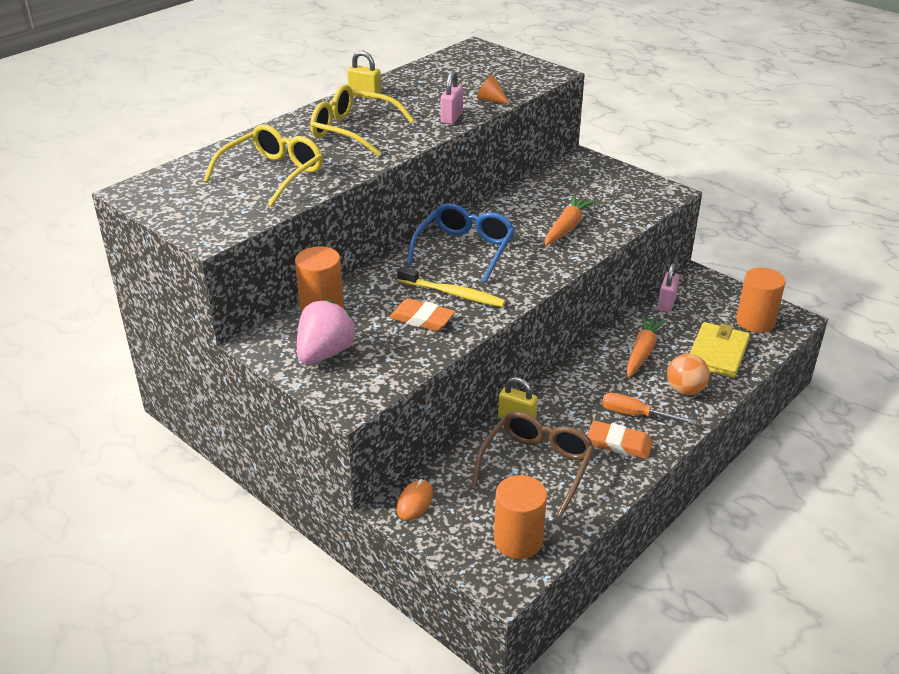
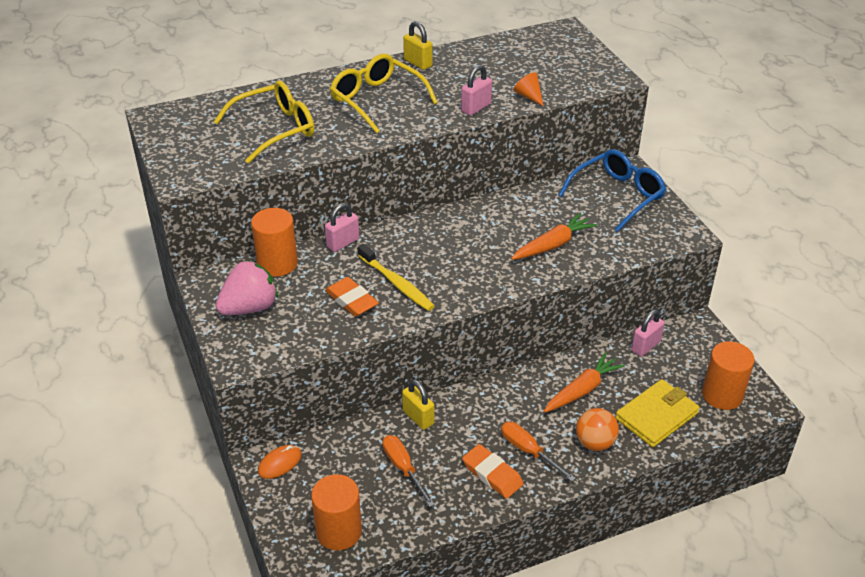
camera: 25 degrees right, 5 degrees up
(373, 275) = (343, 243): none -> pink padlock
(465, 250) = (441, 241): blue glasses -> blue glasses (617, 196)
(536, 466) = (403, 468): brown glasses -> orange screwdriver

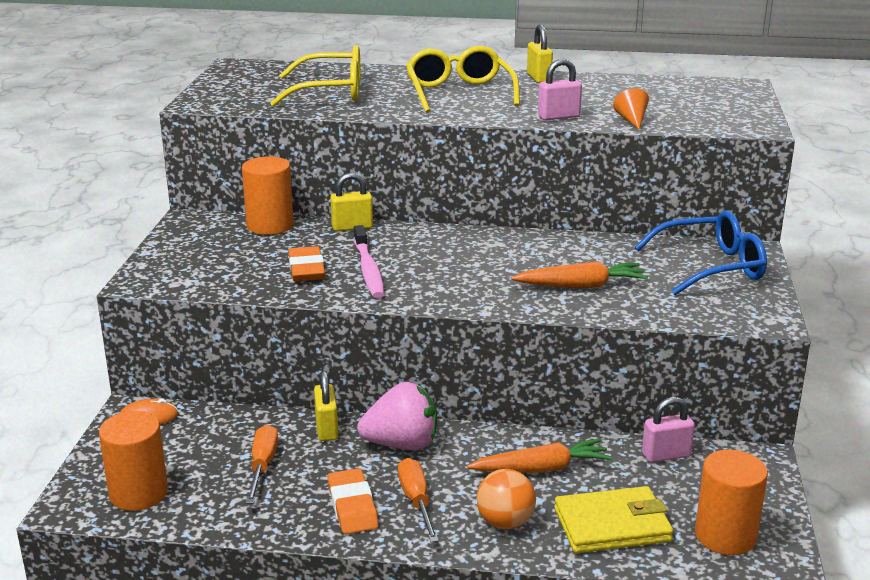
camera: 30 degrees right, 15 degrees down
(250, 308) = (203, 248): pink strawberry -> pink strawberry (402, 444)
(343, 243) = (352, 227): pink padlock -> yellow padlock
(397, 283) = (368, 270): yellow toothbrush -> pink toothbrush

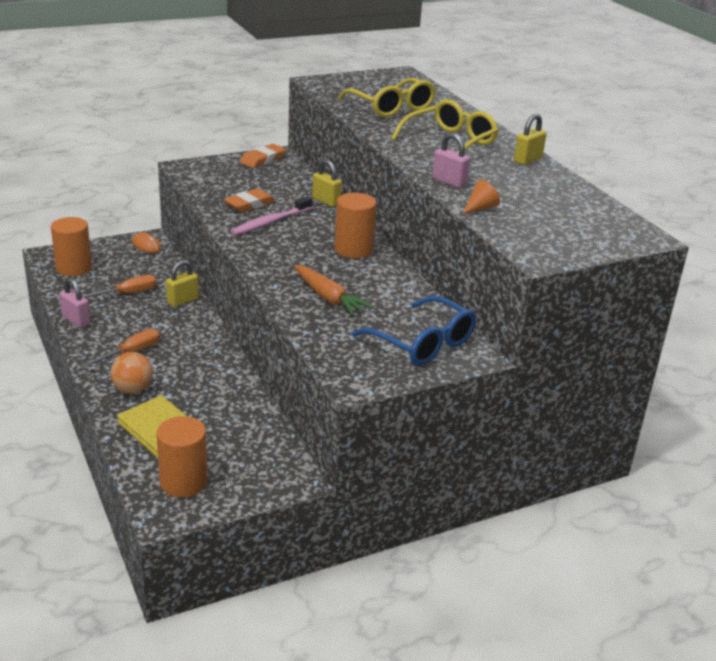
camera: 55 degrees right, 5 degrees up
(270, 225) = (298, 177): orange cylinder -> orange cylinder (353, 249)
(352, 506) = (110, 333): orange eraser -> orange eraser (263, 159)
(402, 444) = (188, 330): pink strawberry -> none
(541, 469) = (204, 387): orange carrot -> none
(666, 455) = (265, 434): pink padlock -> pink padlock (76, 320)

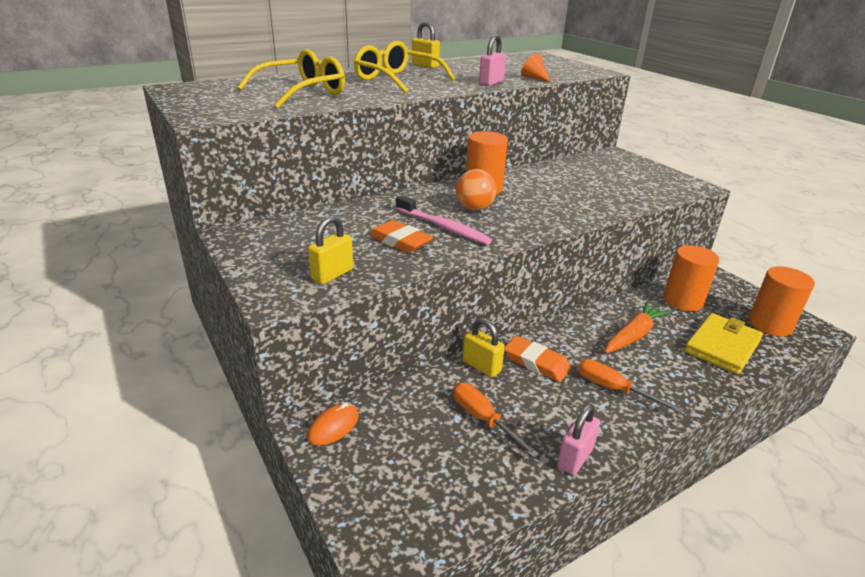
camera: 95 degrees left, 0 degrees up
(74, 268) = (425, 502): orange cylinder -> orange cylinder (683, 301)
(133, 389) = (677, 375): orange ball -> orange ball (474, 208)
(263, 159) = (250, 241): orange eraser -> orange eraser (536, 362)
(326, 201) = (377, 202): yellow padlock -> yellow padlock (332, 274)
(328, 297) = (582, 196): orange carrot -> orange carrot (633, 335)
(422, 343) = (617, 167): blue glasses -> none

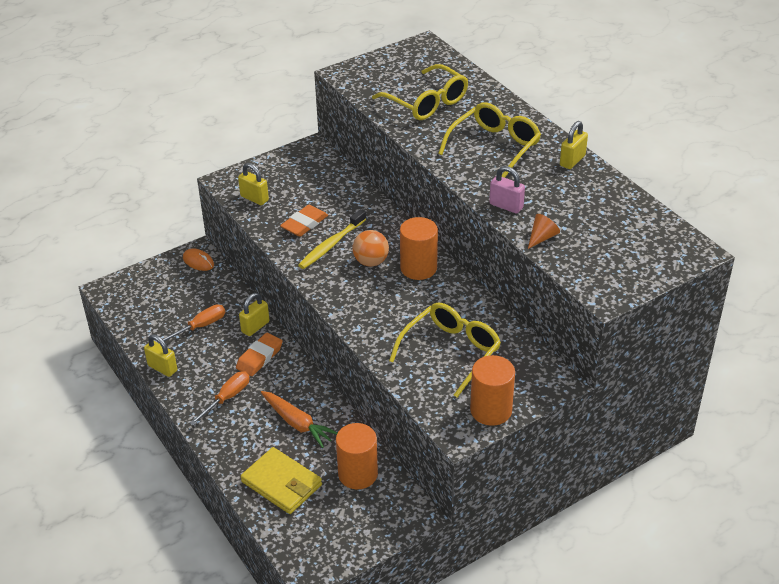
camera: 90 degrees right, 10 degrees up
(443, 227) = (331, 245): pink toothbrush -> yellow toothbrush
(575, 458) = (162, 368): pink padlock -> yellow padlock
(599, 183) = (451, 352): none -> yellow glasses
(770, 324) = (318, 534): orange cylinder -> orange cylinder (491, 410)

